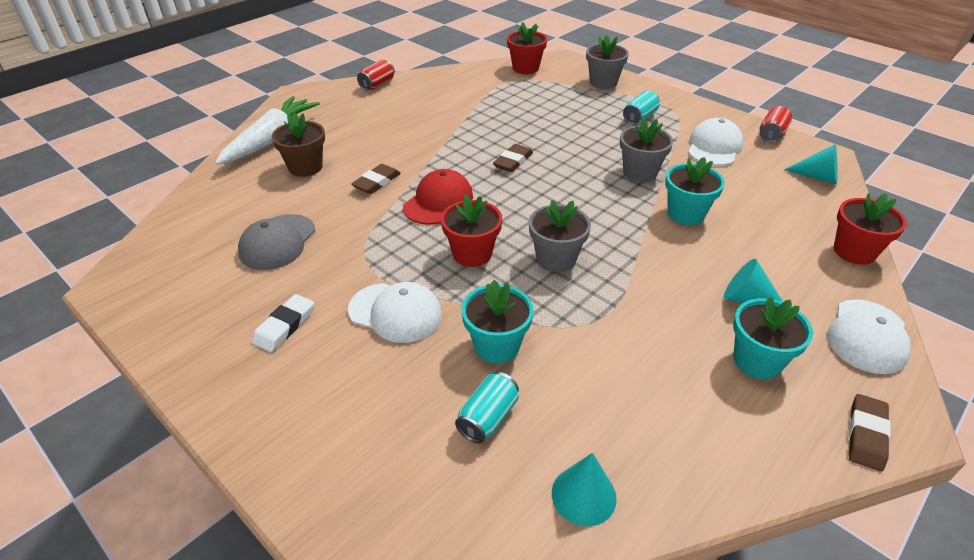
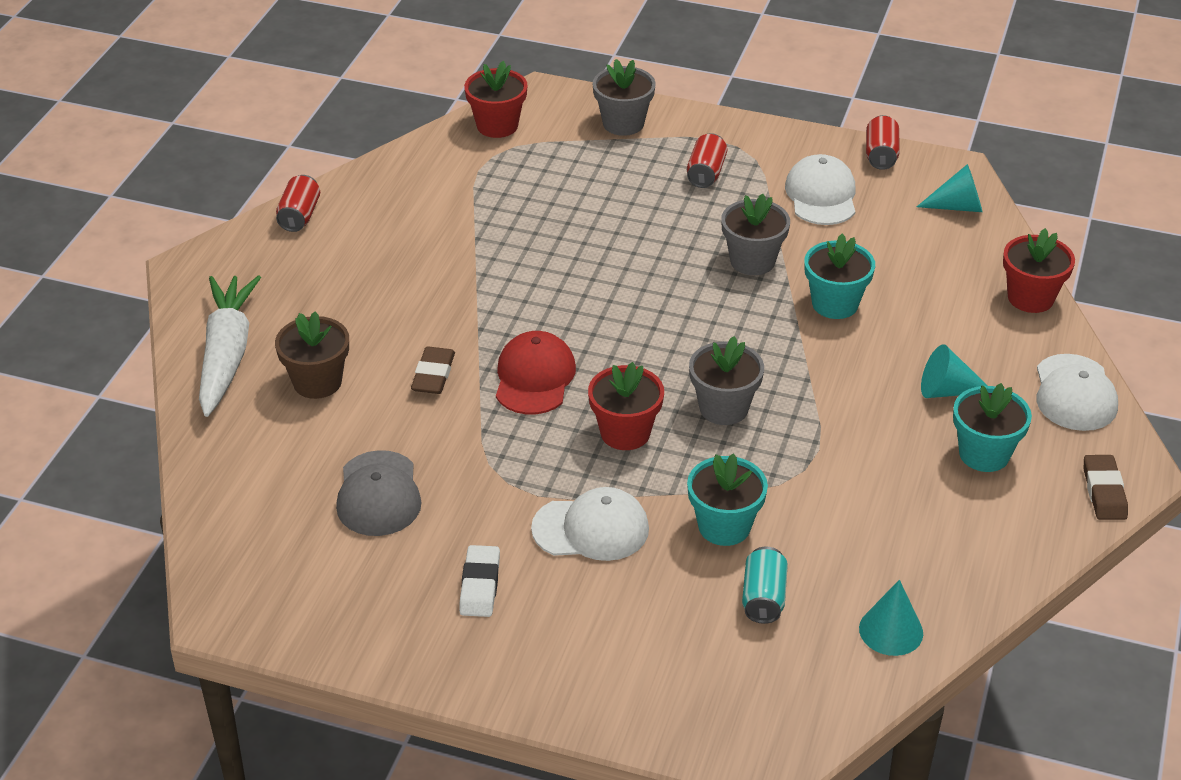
camera: 25 degrees left, 0 degrees up
(513, 161) = (586, 291): brown eraser -> none
(639, 117) = (706, 173): turquoise can -> red can

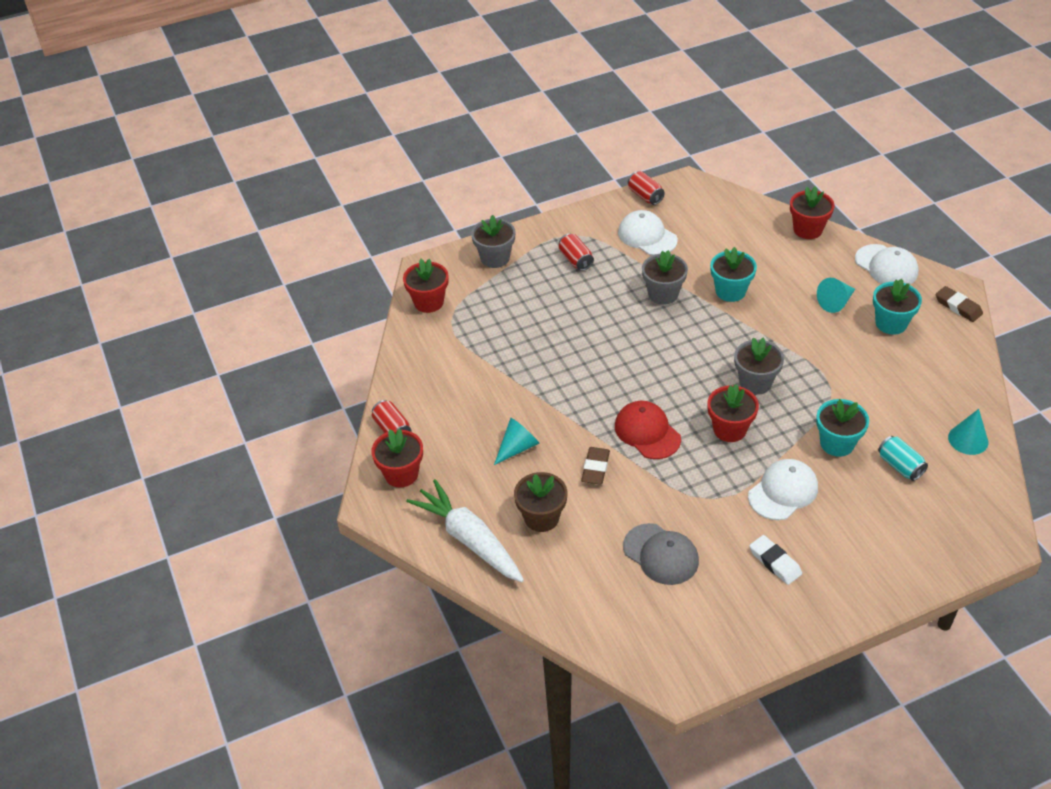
camera: 40 degrees left, 5 degrees up
(251, 259) = (401, 474): none -> red flower pot
(433, 375) = (595, 468): brown eraser -> brown eraser turned 45 degrees clockwise
(958, 206) = (716, 202): turquoise cone -> turquoise cone (517, 447)

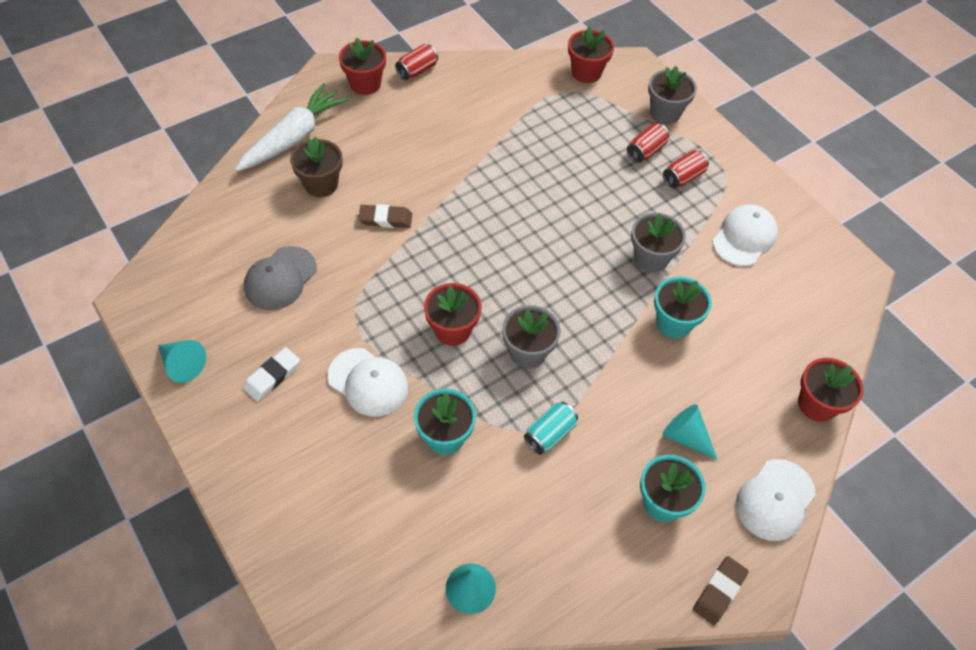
camera: 75 degrees right, 10 degrees up
(517, 447) = (406, 158): turquoise cone -> turquoise cone (183, 365)
(645, 196) = (816, 231): red can -> red can (646, 151)
(647, 432) = (438, 257): red cap -> none
(900, 466) = (417, 504): turquoise can -> turquoise can (550, 434)

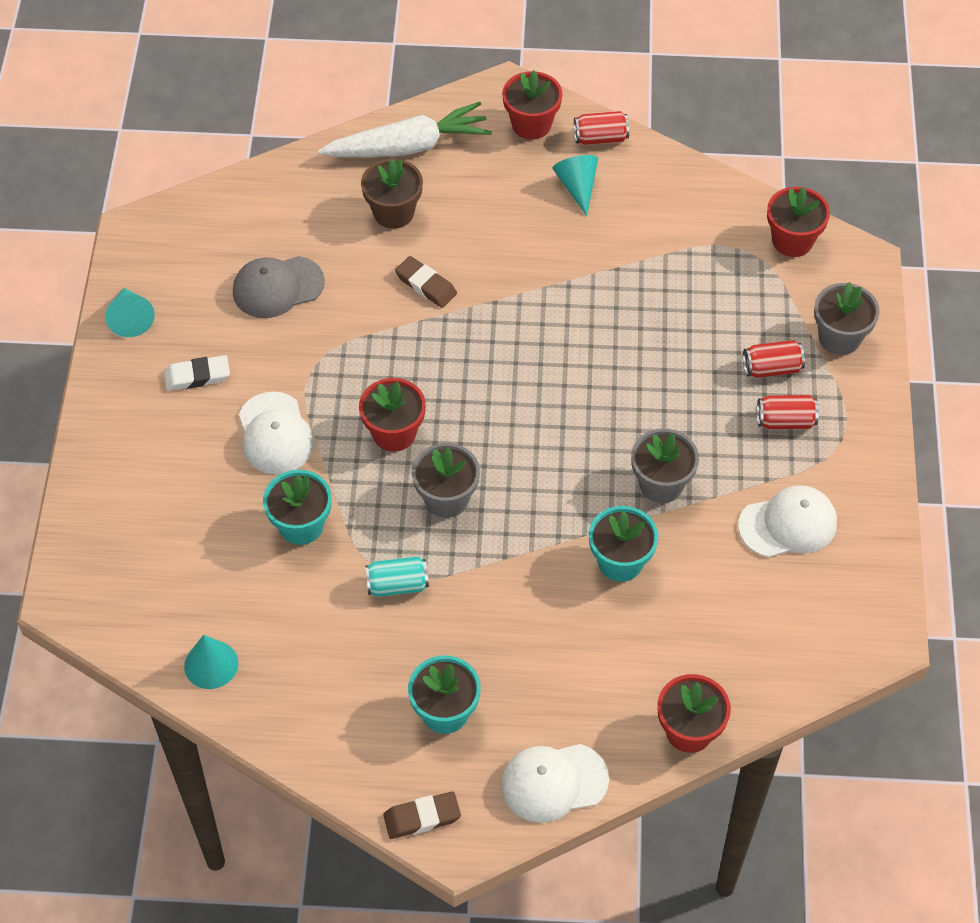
camera: 40 degrees right, 0 degrees up
(685, 437) = (524, 672): turquoise cone -> turquoise cone (577, 187)

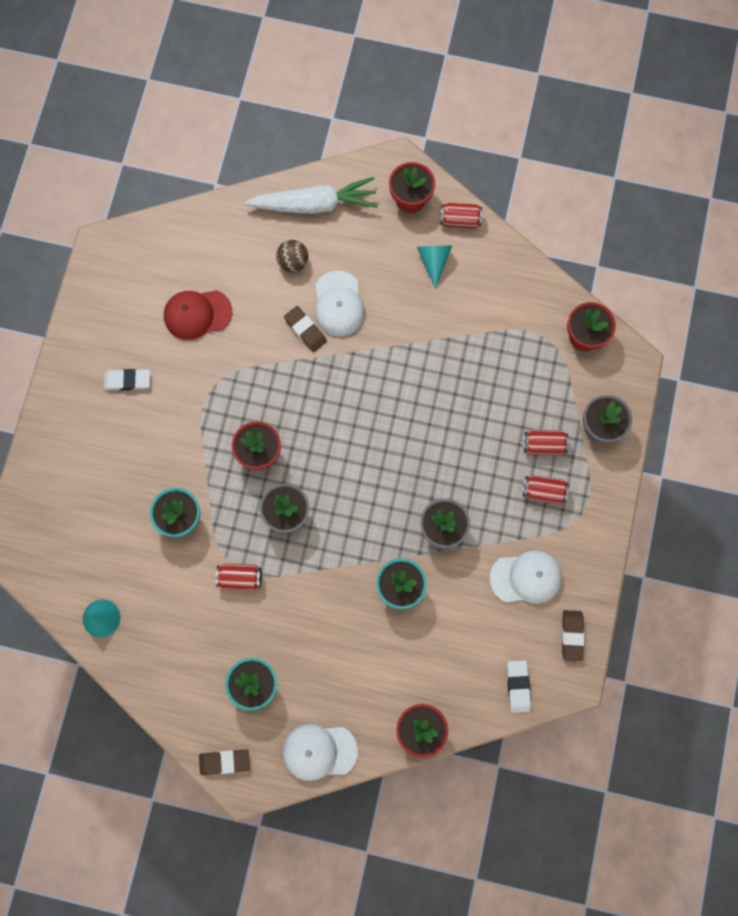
camera: 10 degrees right, 20 degrees up
(131, 319) = (87, 323): turquoise cone -> none
(275, 434) = (175, 439): white cap -> white cap (338, 304)
(278, 287) = (197, 314): grey cap -> red cap
(393, 212) = (293, 262): brown flower pot -> brown ball
(397, 585) = (240, 578): turquoise can -> red can
(811, 656) = (518, 686): none -> white eraser
(867, 583) = (572, 635): none -> brown eraser

